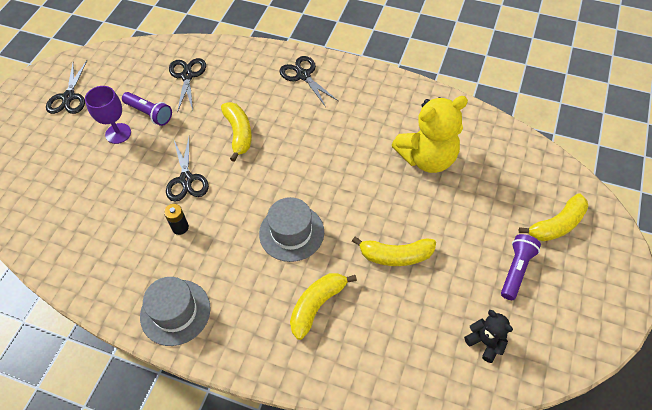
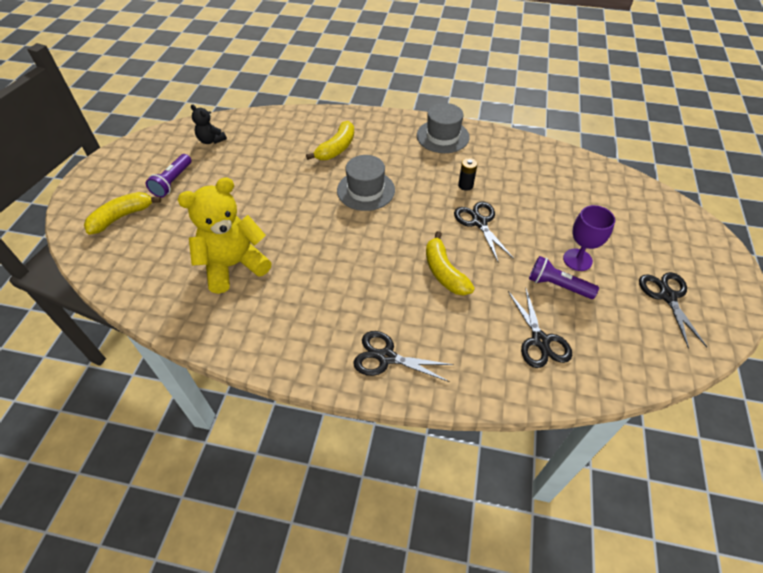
camera: 170 degrees right, 5 degrees down
(303, 75) = (386, 357): black scissors -> black scissors turned 150 degrees clockwise
(395, 256) = (274, 182): yellow banana -> none

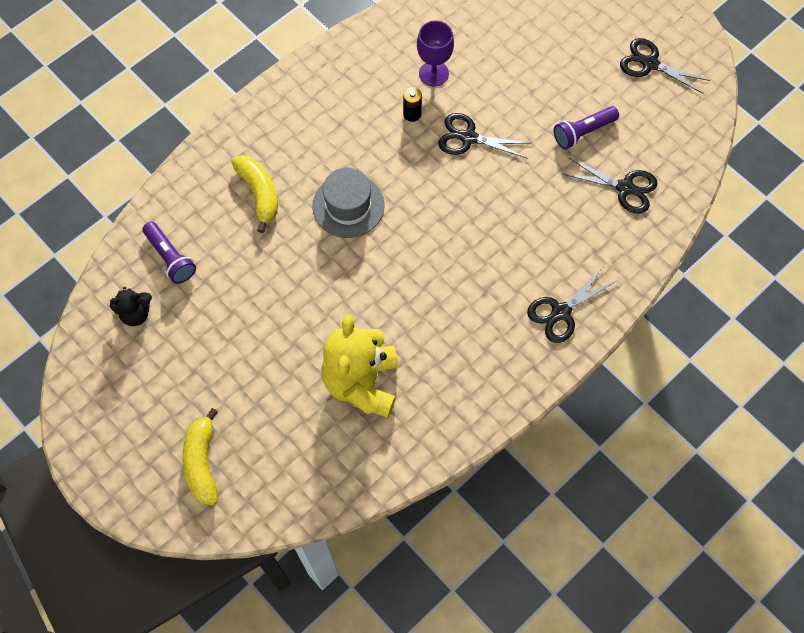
camera: 55 degrees left, 15 degrees up
(173, 182) = (182, 387): purple flashlight -> purple flashlight (171, 258)
(442, 136) = (323, 82): grey hat -> none
(444, 272) = (504, 208): yellow banana -> none
(577, 260) = (568, 95): purple goblet -> purple goblet (433, 73)

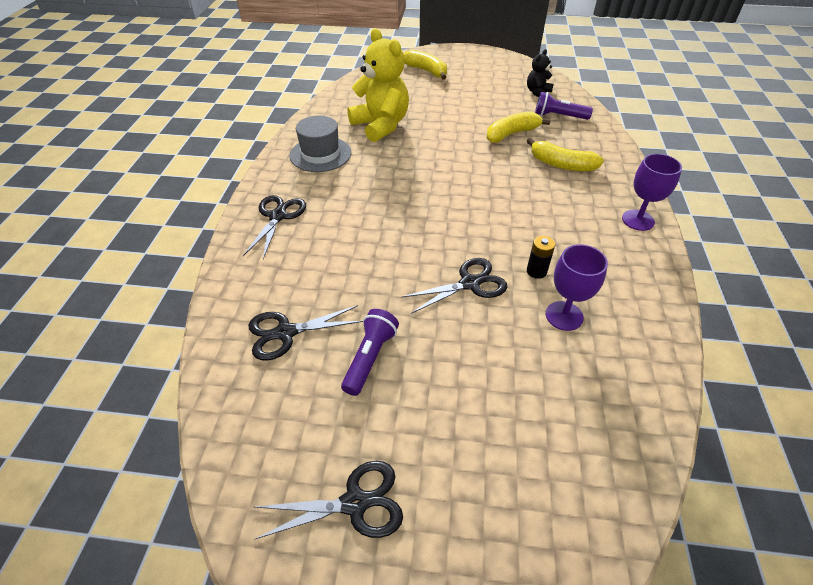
camera: 140 degrees right, 20 degrees down
(250, 267) = (511, 134): none -> yellow banana
(282, 99) = (638, 220): none -> purple goblet
(348, 206) = (499, 190): grey hat -> grey hat (320, 154)

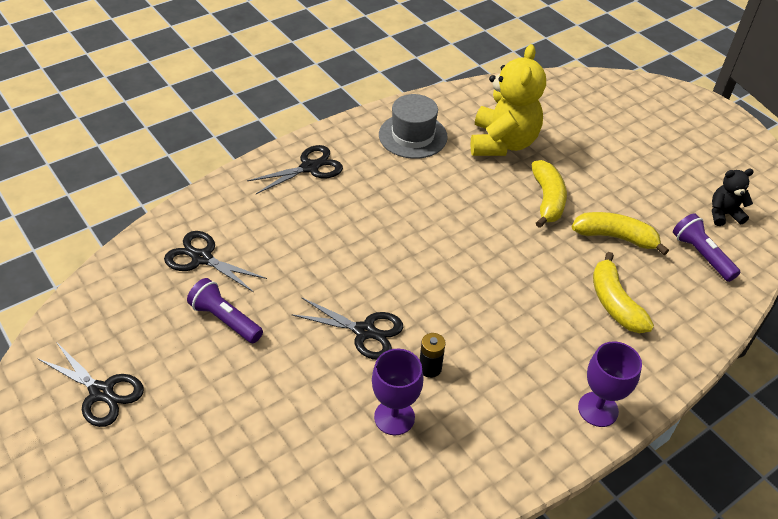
camera: 45 degrees right, 0 degrees up
(370, 357) = (225, 320): purple flashlight -> purple flashlight turned 120 degrees counterclockwise
(426, 71) = (637, 113): yellow banana -> yellow banana (547, 200)

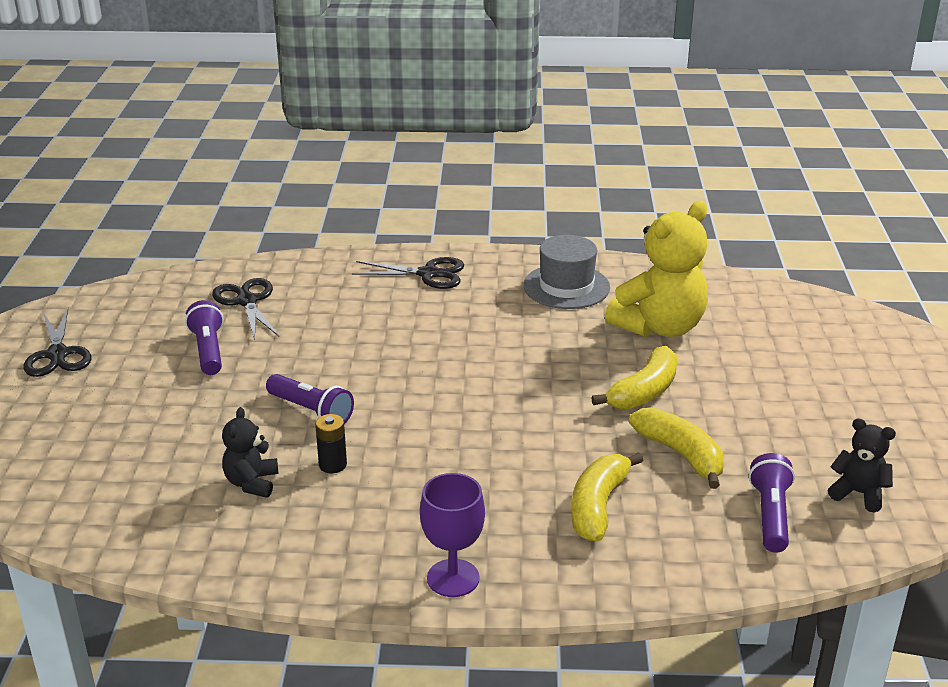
camera: 40 degrees right, 15 degrees down
(364, 331) = (311, 411): black scissors -> purple flashlight
(394, 417) = (252, 483): purple goblet -> black teddy bear

